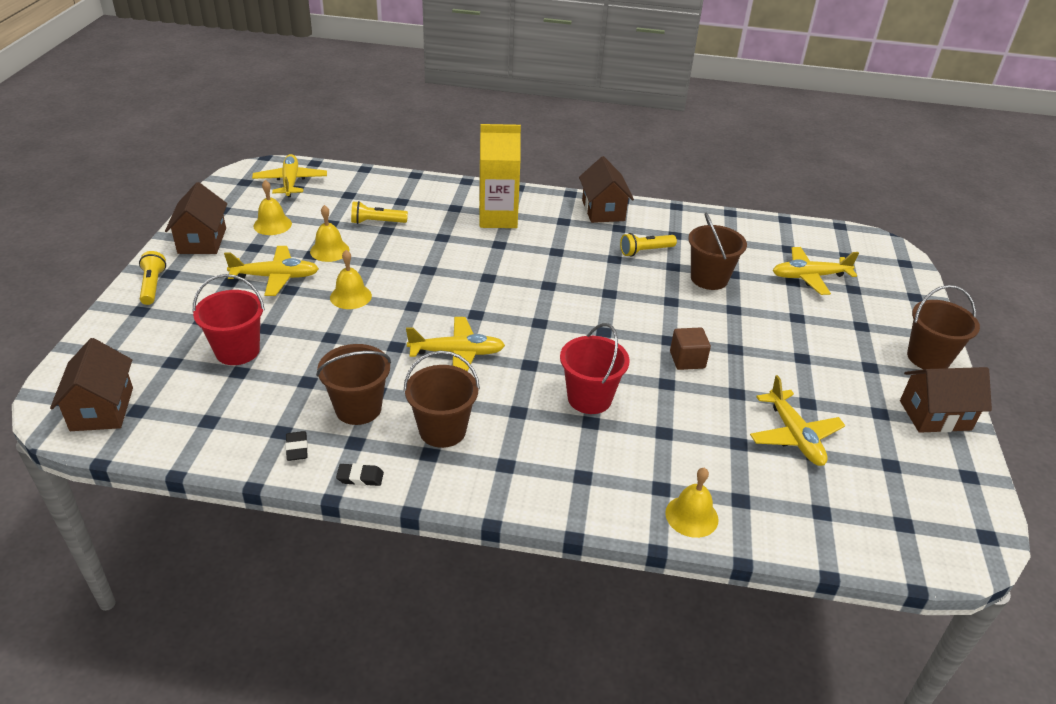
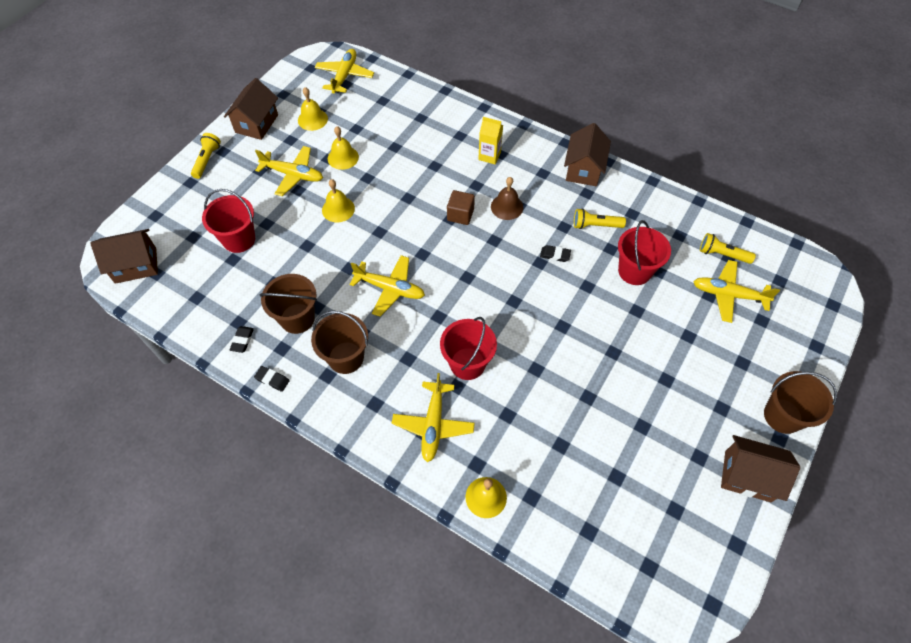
camera: 25 degrees right, 20 degrees up
(102, 409) = (136, 265): brown house -> brown house turned 60 degrees clockwise
(377, 222) = (391, 136): yellow flashlight -> yellow flashlight (722, 254)
(498, 218) = (489, 156): yellow carton -> yellow carton, size x0.56
(544, 255) = (507, 207): none -> brown bell
(621, 283) = (555, 255): none -> black eraser
(687, 360) = (566, 351): brown cube -> brown cube (460, 215)
(709, 278) = (634, 271): brown bucket -> red bucket
(794, 436) = (611, 454): yellow plane -> yellow plane (433, 425)

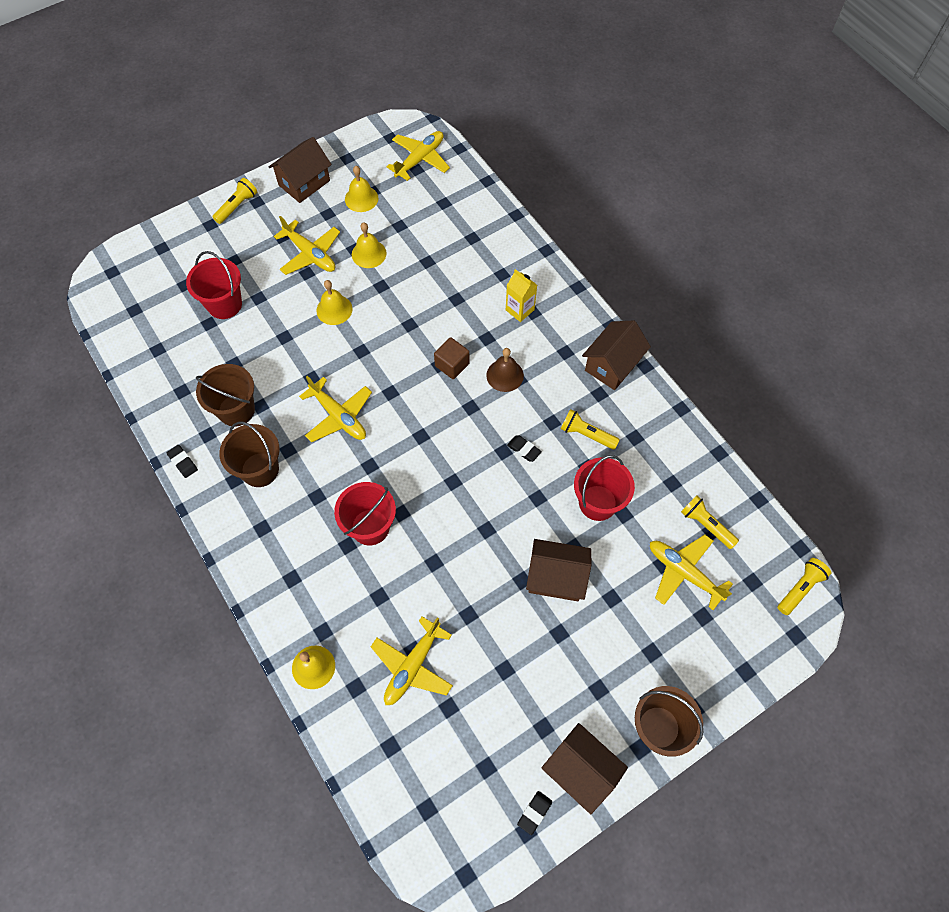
camera: 25 degrees right, 5 degrees up
(136, 265) = (120, 293): brown house -> brown house (556, 577)
(242, 340) = (176, 411): black eraser -> black eraser (534, 812)
(433, 425) = (304, 574): yellow plane -> yellow plane (412, 666)
(815, 271) = (800, 589): none -> yellow flashlight

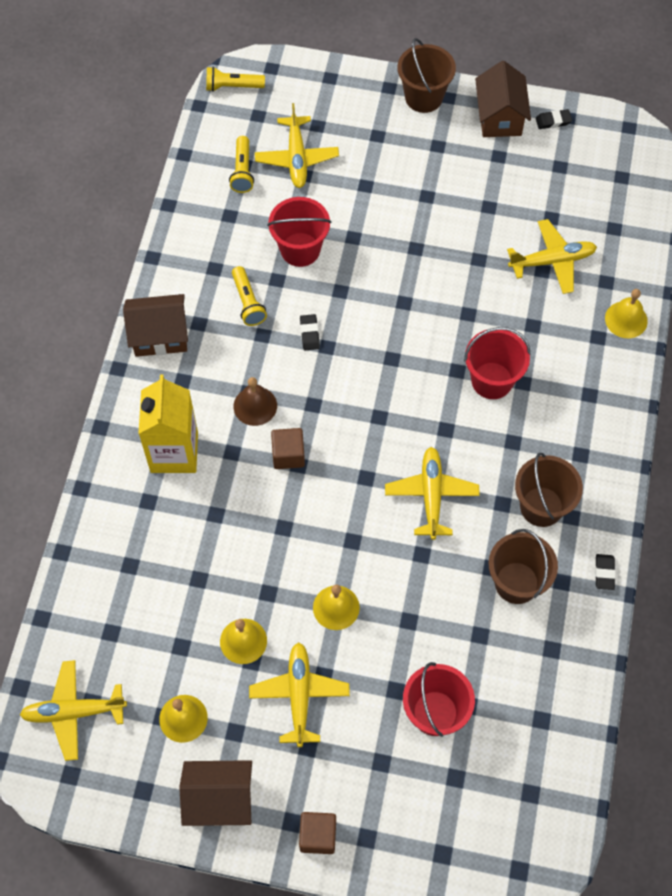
camera: 135 degrees left, 0 degrees up
(237, 206) = (318, 836): yellow flashlight -> brown cube
(519, 310) = (174, 452): yellow carton -> yellow carton, size x1.78
(556, 577) = (389, 229): brown house -> none

